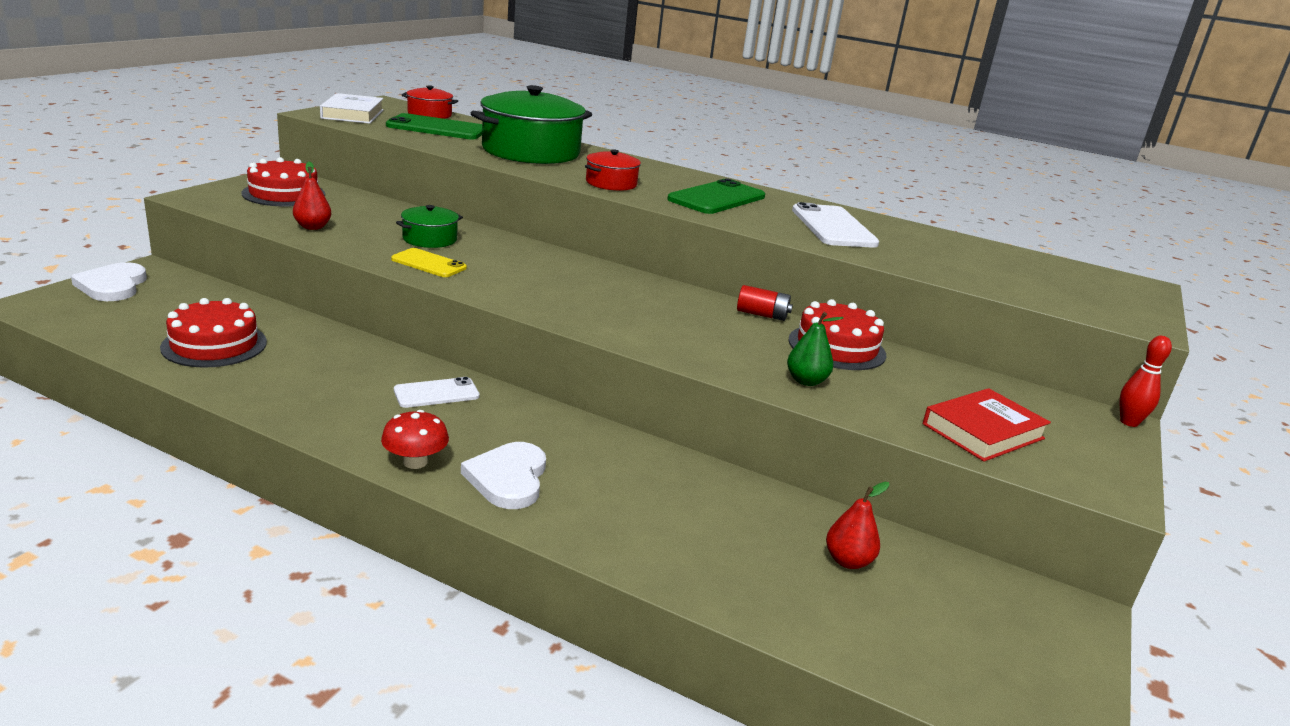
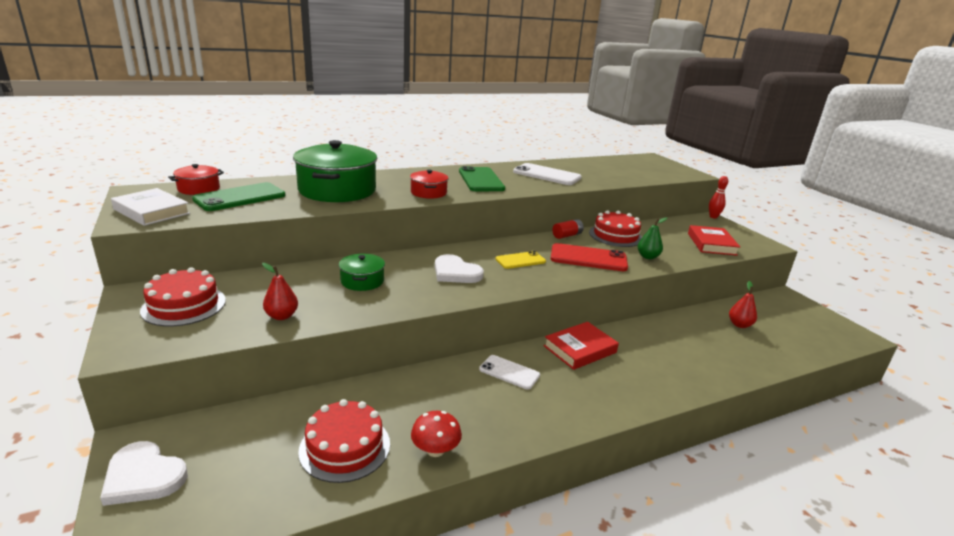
camera: 50 degrees left, 0 degrees up
(415, 462) = (591, 411): red mushroom -> red mushroom (435, 450)
(429, 263) = (407, 296): yellow phone -> yellow phone (520, 260)
(436, 393) = (509, 372): white phone -> white phone turned 75 degrees counterclockwise
(508, 478) = (627, 385): white heart -> white heart (455, 272)
(552, 428) = (580, 349): none -> red book
(712, 339) = (588, 258): none -> red phone

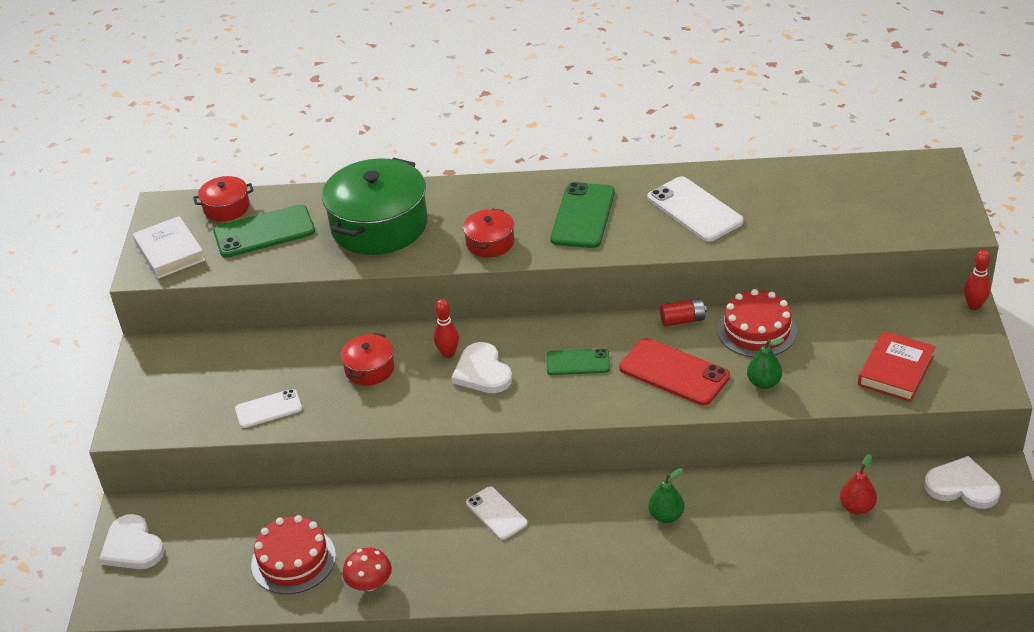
camera: 30 degrees right, 15 degrees up
(184, 305) = (186, 376): red cake -> none
(282, 316) = (268, 409): red pear -> white phone
(362, 281) = (369, 369): green pot -> red pot
(421, 266) = (448, 353): none -> red bowling pin
(520, 260) = (578, 362): yellow phone -> green phone
(580, 349) = (601, 499): red book -> none
(633, 351) = (666, 516): none -> green pear
(779, 305) = (962, 486): none -> white heart

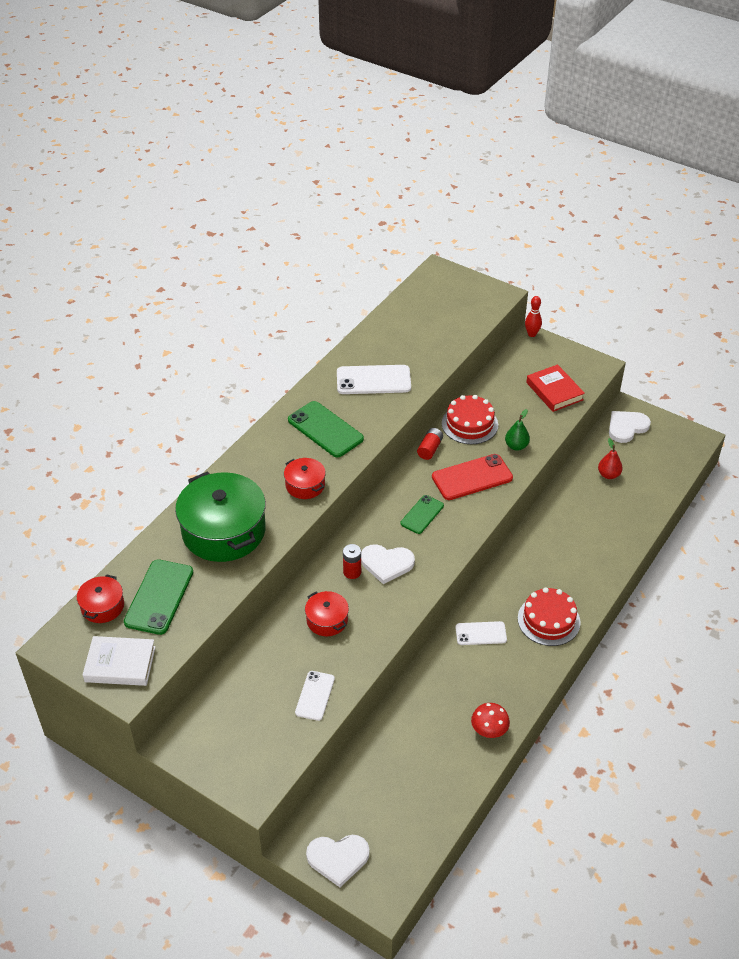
camera: 60 degrees left, 5 degrees up
(293, 560) = (433, 763): red cake -> red cake (548, 620)
(448, 353) = (352, 572): red bowling pin -> red battery
(666, 516) = (549, 556): green pear -> none

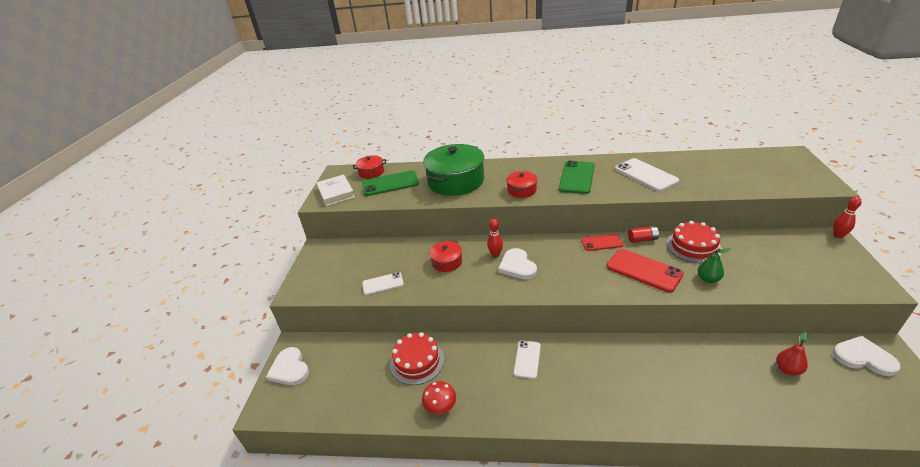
camera: 65 degrees right, 10 degrees down
(352, 572) = (495, 255): red battery -> red bowling pin
(408, 480) = (601, 243): none -> red phone
(422, 514) = (578, 262): green phone -> none
(481, 633) = (527, 359): white phone -> white phone turned 45 degrees clockwise
(548, 620) = (579, 398): red cake -> red cake (417, 361)
(554, 391) = (801, 274): red book -> none

